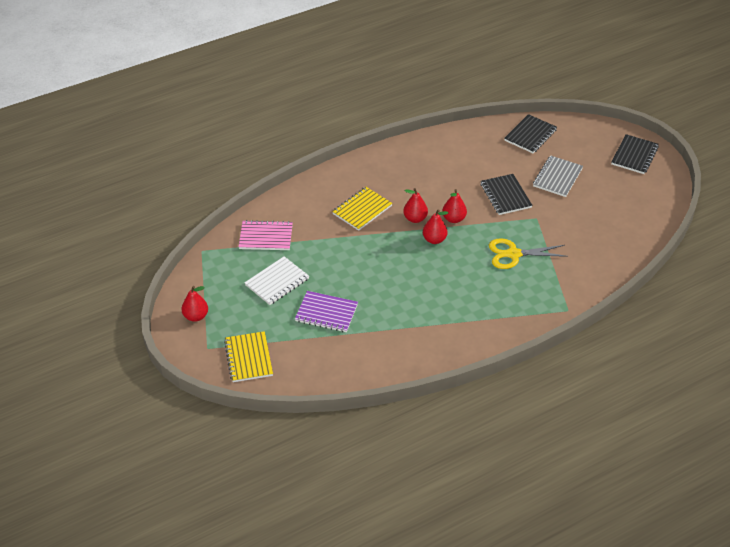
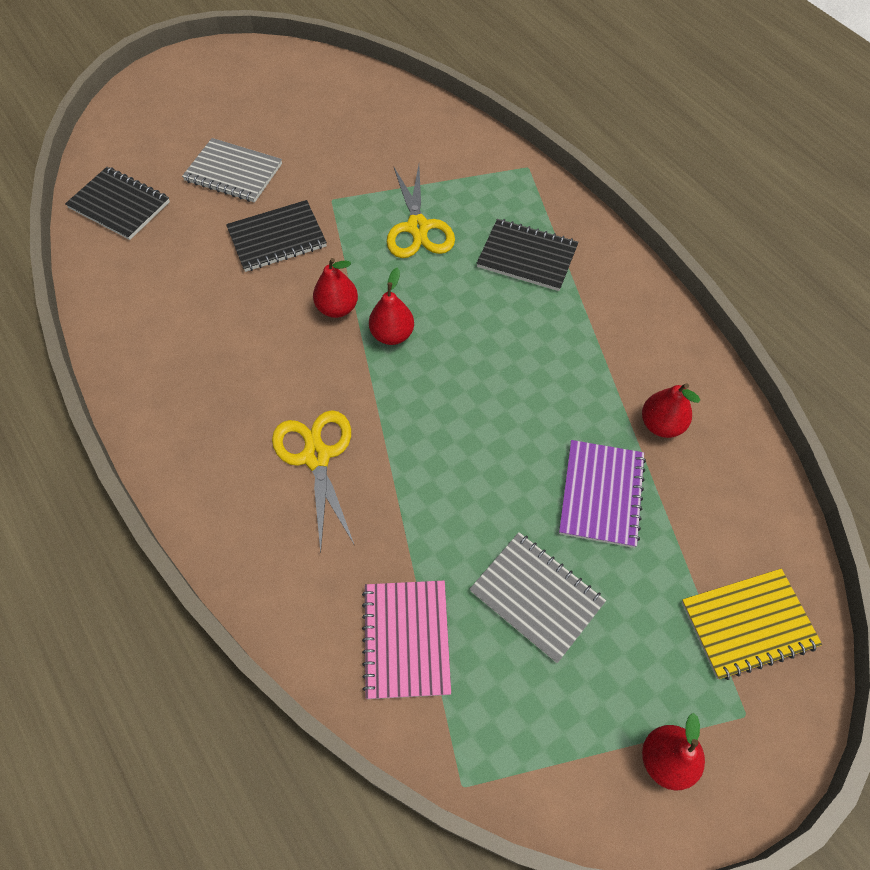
camera: 95 degrees left, 15 degrees up
(277, 282) = (536, 597): white notebook -> grey notebook
(362, 210) = (316, 456): yellow notebook -> yellow scissors
(415, 218) = (339, 366): red pear -> red pear (661, 424)
(634, 155) = (186, 85): black notebook -> black notebook (527, 257)

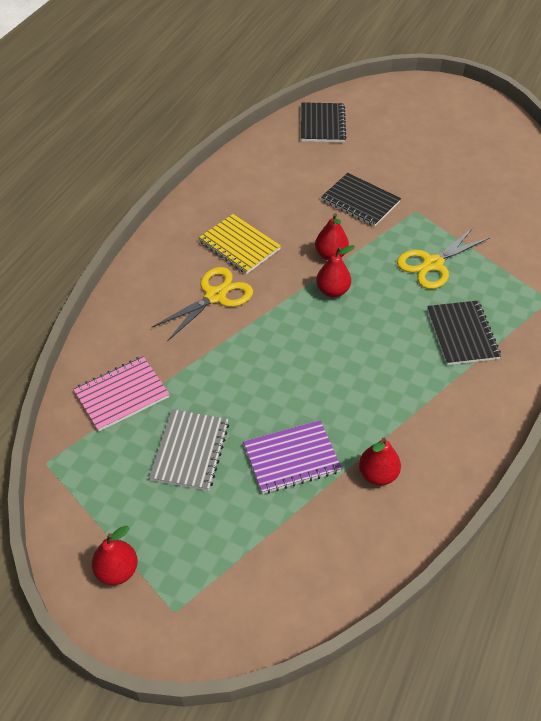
camera: 60 degrees right, 10 degrees down
(233, 172) = (393, 157): grey notebook -> none
(748, 624) = (246, 590): yellow notebook -> yellow notebook (239, 245)

